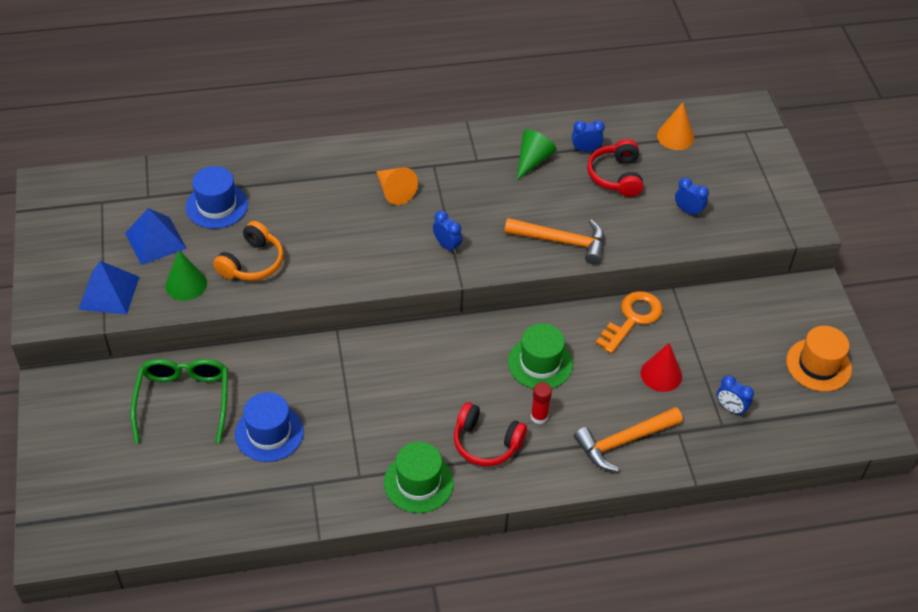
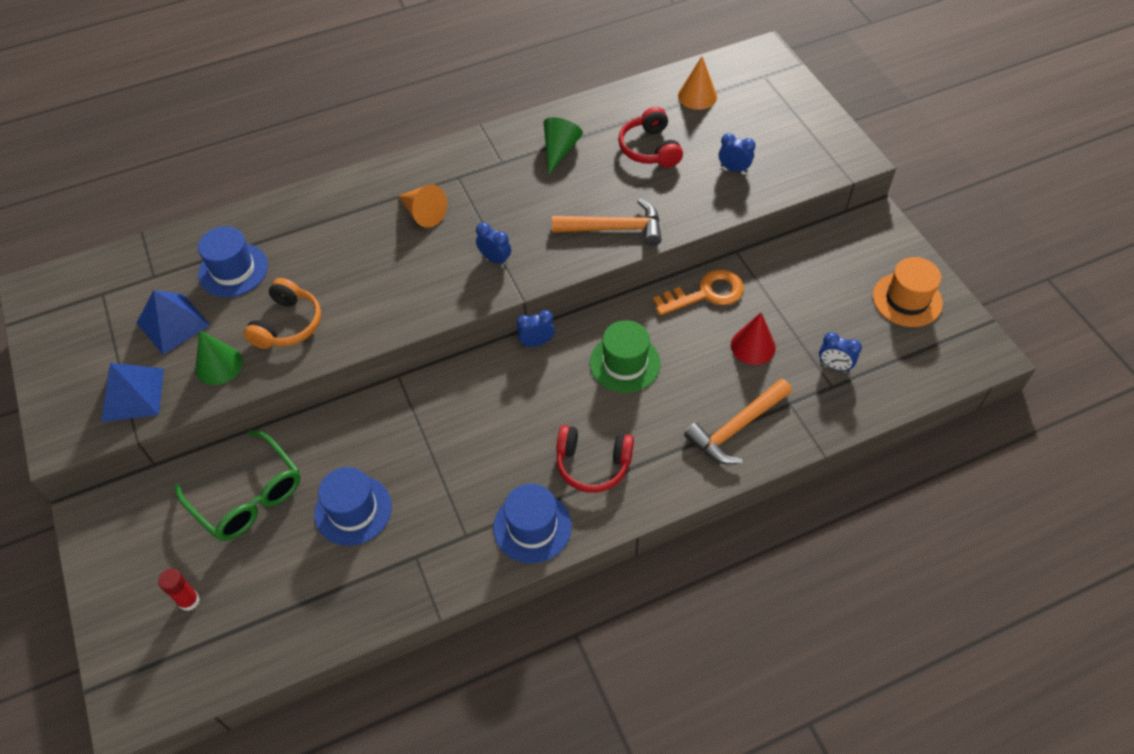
camera: 10 degrees left, 5 degrees up
(183, 401) = (248, 496): green glasses -> green glasses turned 150 degrees clockwise
(418, 482) = (532, 527): green hat -> blue hat
(539, 417) = (640, 422): red glue stick -> red glue stick (189, 601)
(585, 150) = (610, 128): blue clock -> blue clock (536, 342)
(632, 319) = (706, 294): orange key -> orange key turned 45 degrees clockwise

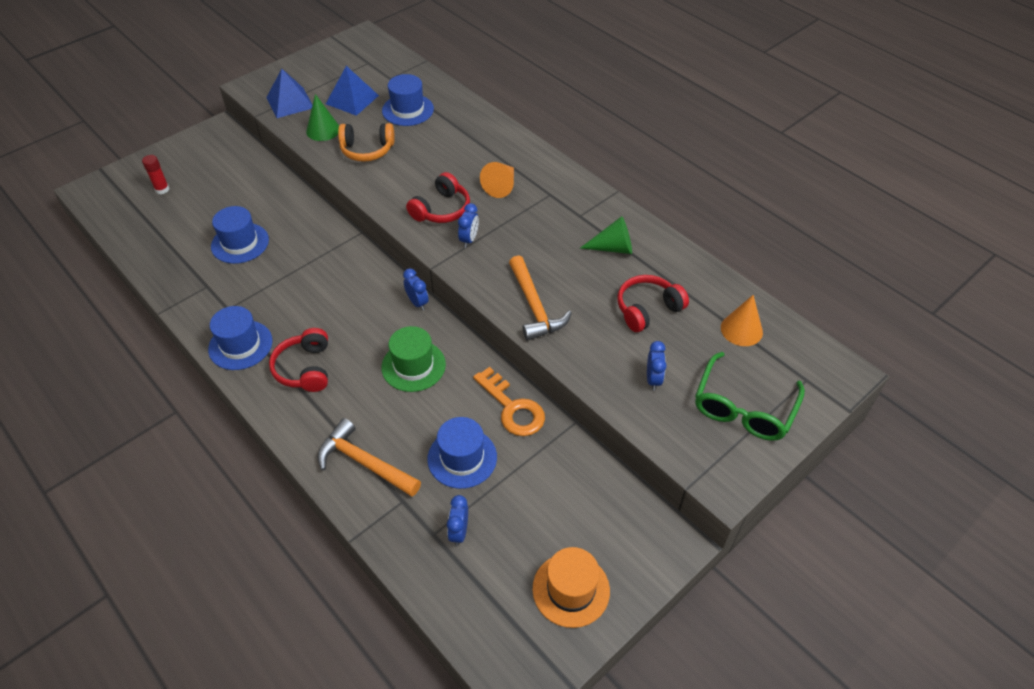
camera: 70 degrees right, 5 degrees down
(248, 496) = (243, 190): green glasses -> green glasses (743, 407)
(434, 273) = (441, 209): none -> red headphones
(753, 346) = (462, 458): red cone -> blue hat

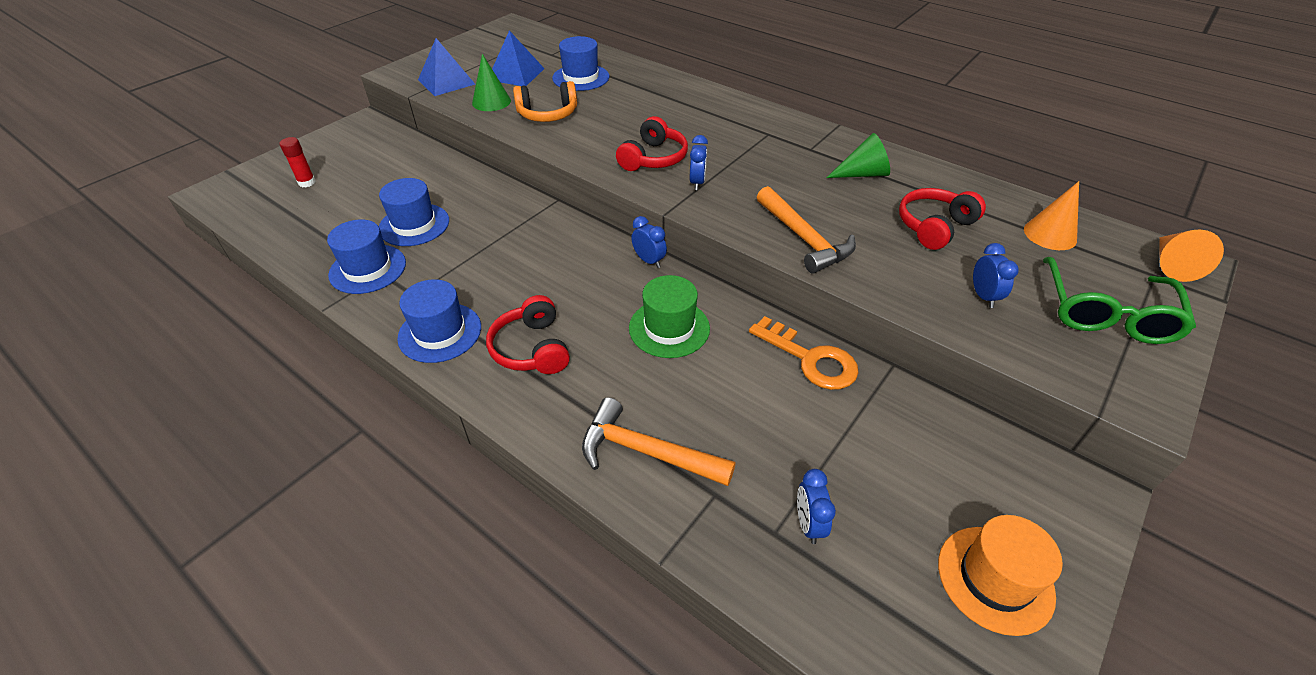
camera: 10 degrees left, 5 degrees down
(462, 458) = (773, 427): blue hat -> blue hat (368, 269)
(501, 186) = (711, 131): orange cone -> orange cone (1172, 264)

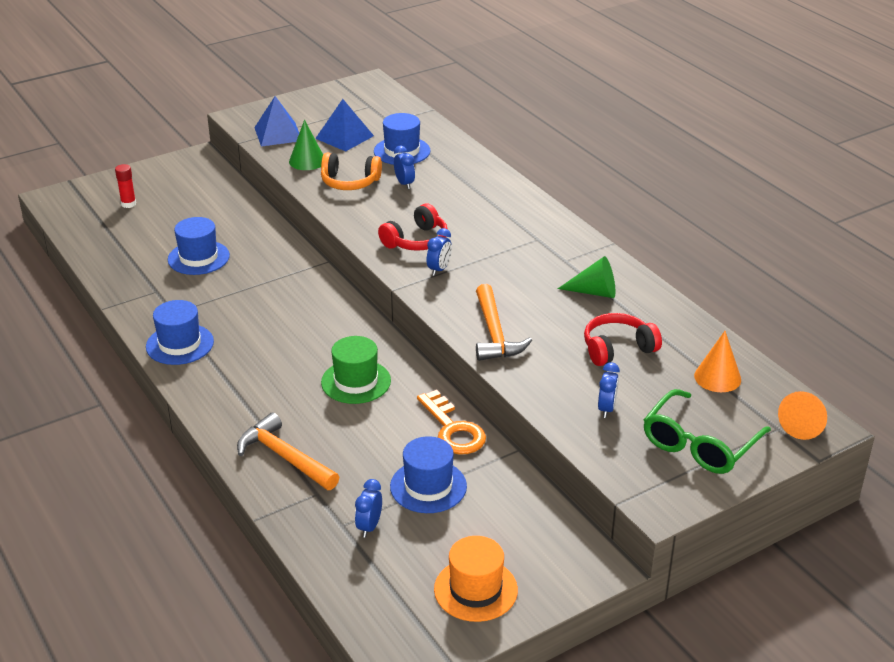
camera: 20 degrees right, 10 degrees down
(368, 269) = (147, 285): blue hat -> blue hat (428, 486)
(532, 348) = (241, 371): red headphones -> none
(649, 261) = (373, 328): blue clock -> blue clock (404, 184)

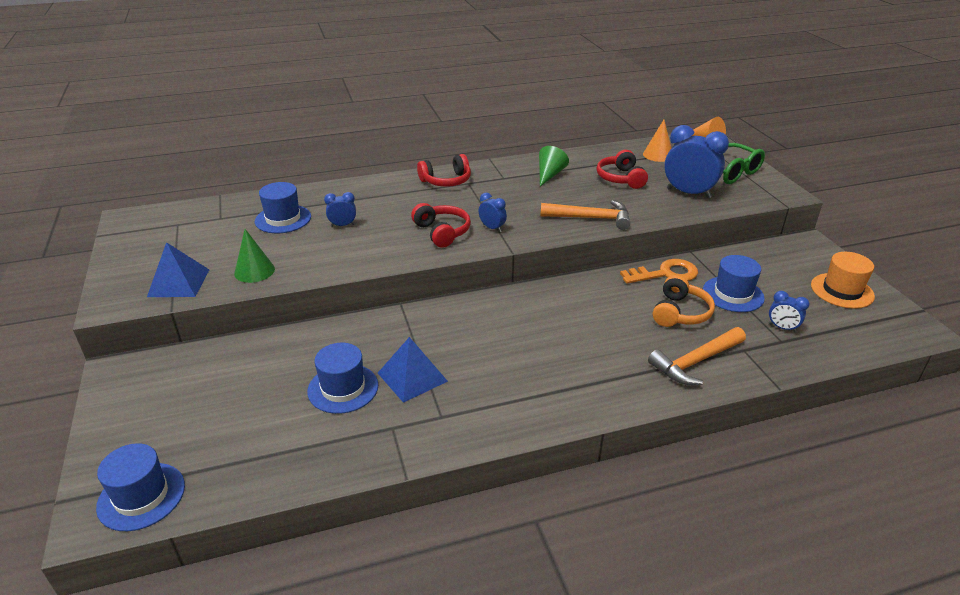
camera: 75 degrees left, 0 degrees up
(128, 204) = (178, 440): red glue stick -> none
(180, 344) = (504, 415): blue hat -> blue hat (141, 496)
(344, 137) = (226, 245): blue pyramid -> blue pyramid (412, 377)
(349, 182) = (317, 252): orange headphones -> orange headphones (680, 313)
(356, 382) = (595, 311): green hat -> none
(534, 224) = (446, 181): none -> red headphones
(606, 409) = (688, 193): blue clock -> blue clock, size x2.03

